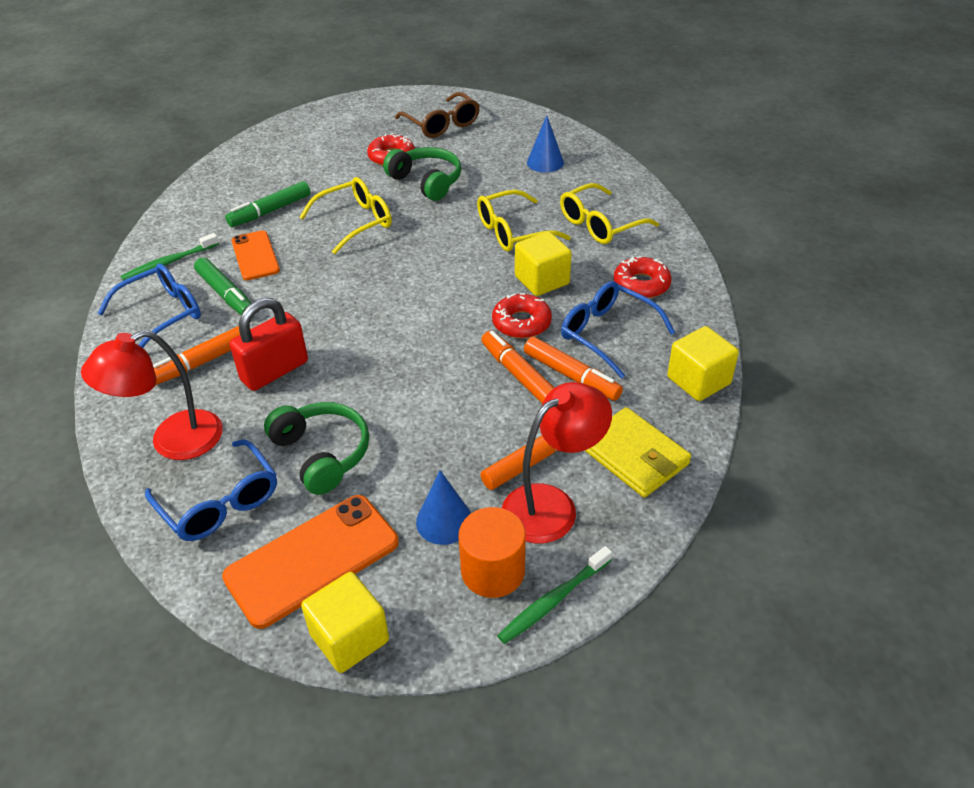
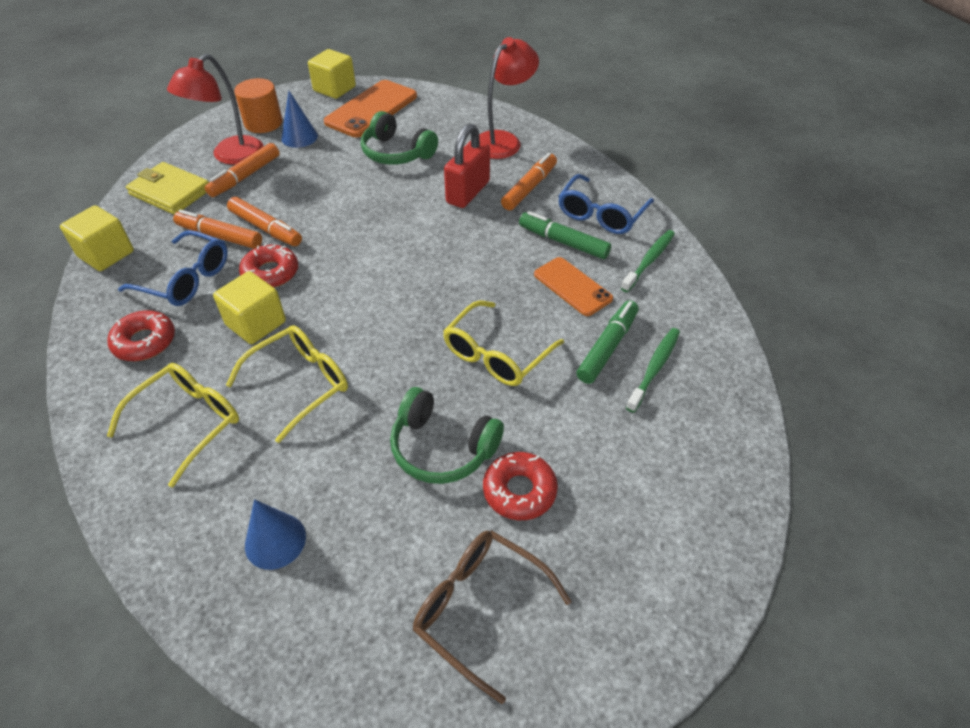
camera: 160 degrees right, 5 degrees up
(220, 503) = (444, 120): blue glasses -> none
(553, 600) = (226, 118): green toothbrush -> green toothbrush (654, 368)

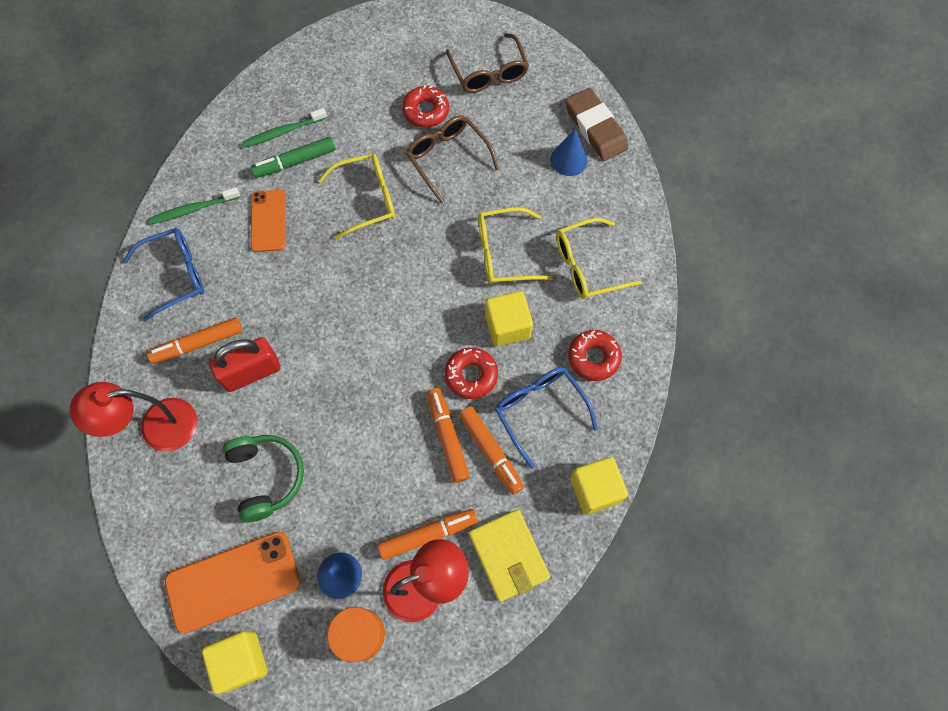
camera: 145 degrees left, 20 degrees up
(256, 618) = (595, 128): none -> brown eraser
(442, 447) = (447, 158): green headphones -> brown glasses
(563, 242) = (233, 265): green marker -> none

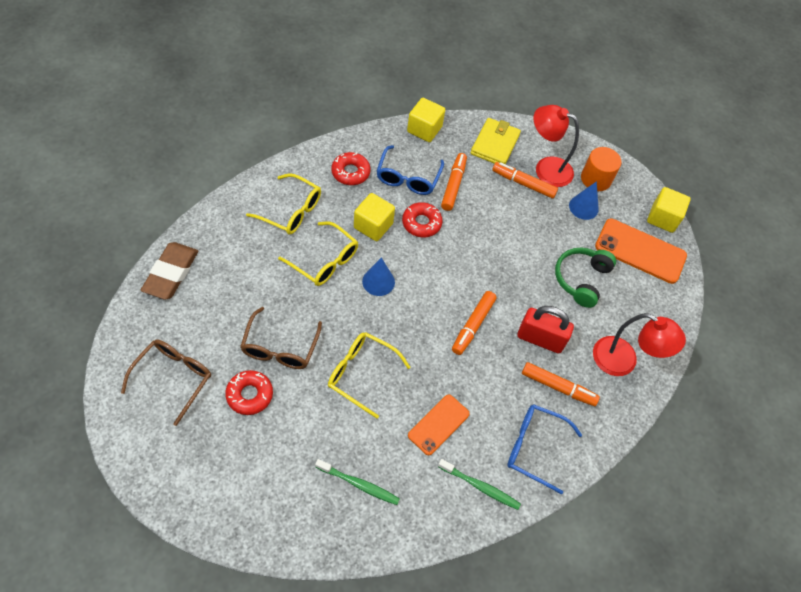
camera: 140 degrees left, 10 degrees down
(295, 162) = (376, 450): green marker -> none
(447, 437) = (467, 210): orange marker -> orange marker (473, 325)
(569, 160) = (214, 272): blue cone -> blue cone (378, 281)

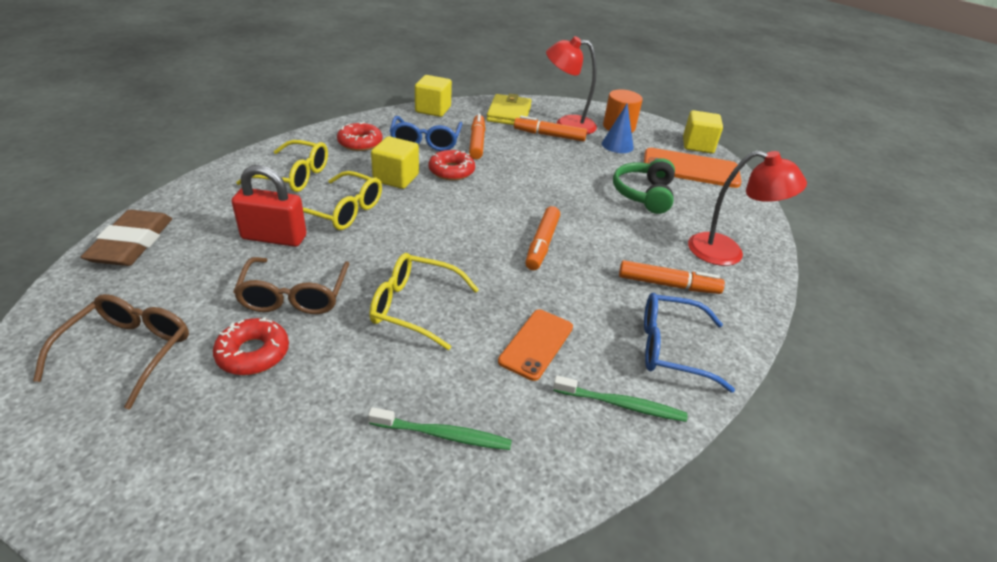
camera: 10 degrees left, 20 degrees down
(378, 281) = (414, 221): blue cone -> none
(540, 339) = (625, 246): red padlock -> red padlock (274, 237)

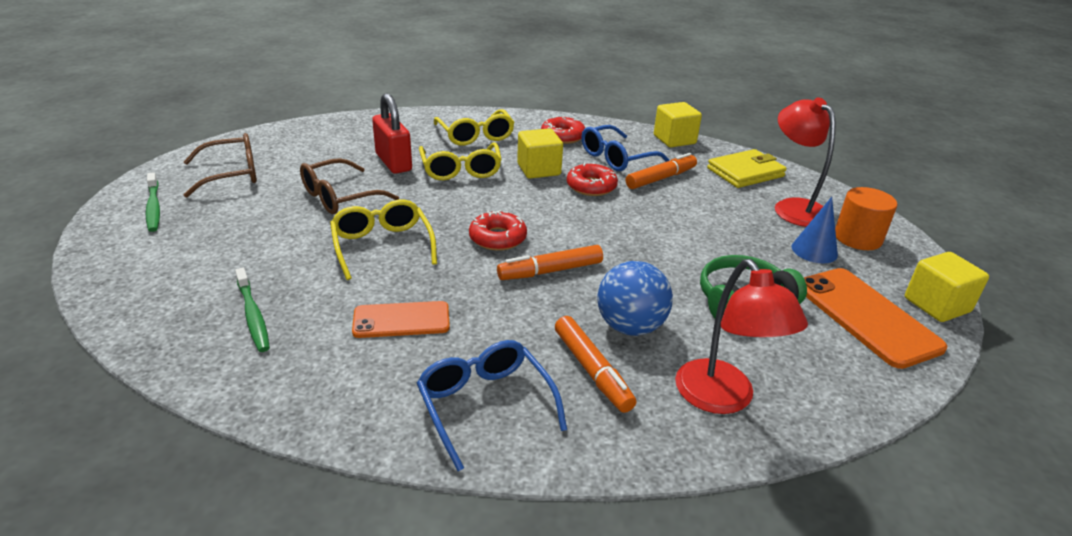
camera: 55 degrees right, 5 degrees down
(132, 243) = (328, 127): brown eraser -> none
(253, 353) = (268, 210): red donut -> red donut (497, 238)
(549, 135) = (749, 206): orange marker -> none
(621, 404) = (368, 397): green toothbrush -> green toothbrush (153, 207)
(635, 246) = (630, 327): none -> blue ball

